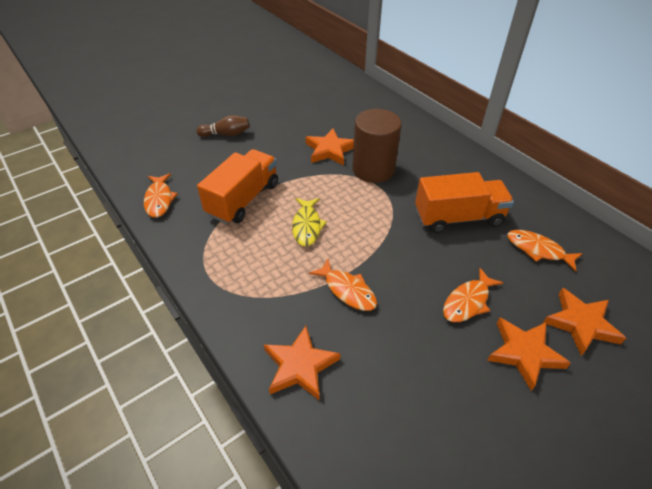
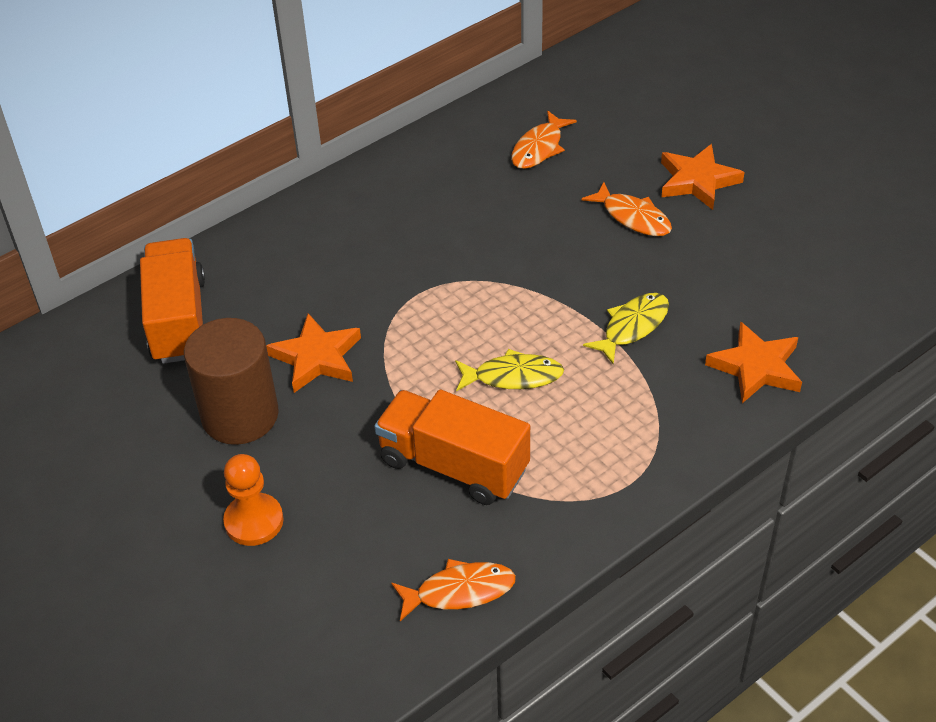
camera: 90 degrees left, 0 degrees up
(226, 134) = (254, 521): brown bowling pin -> orange pawn
(347, 290) = (632, 327): orange fish -> yellow fish
(373, 169) = (373, 301): brown cylinder -> brown cylinder (240, 415)
(458, 217) = (483, 213): orange truck -> orange truck (179, 320)
(581, 323) = (649, 133): orange star -> none

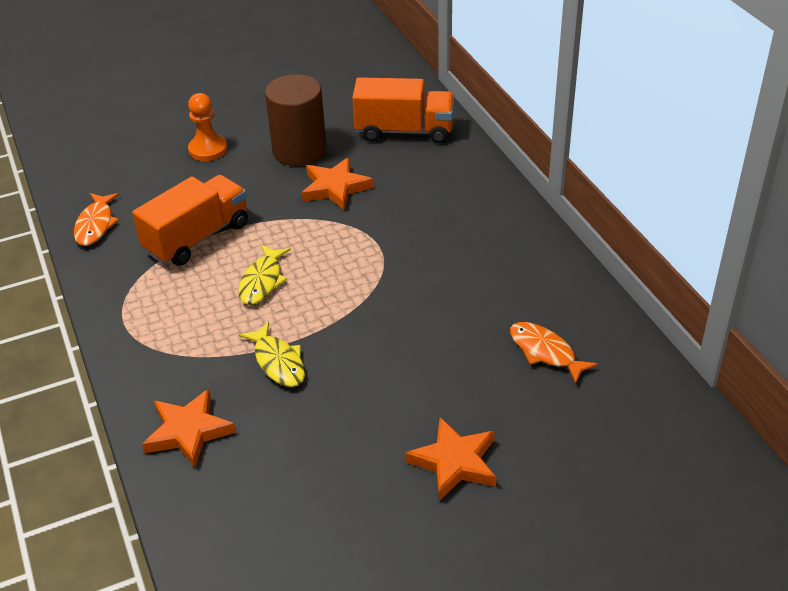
camera: 105 degrees right, 5 degrees down
(633, 217) = (418, 397): orange fish -> none

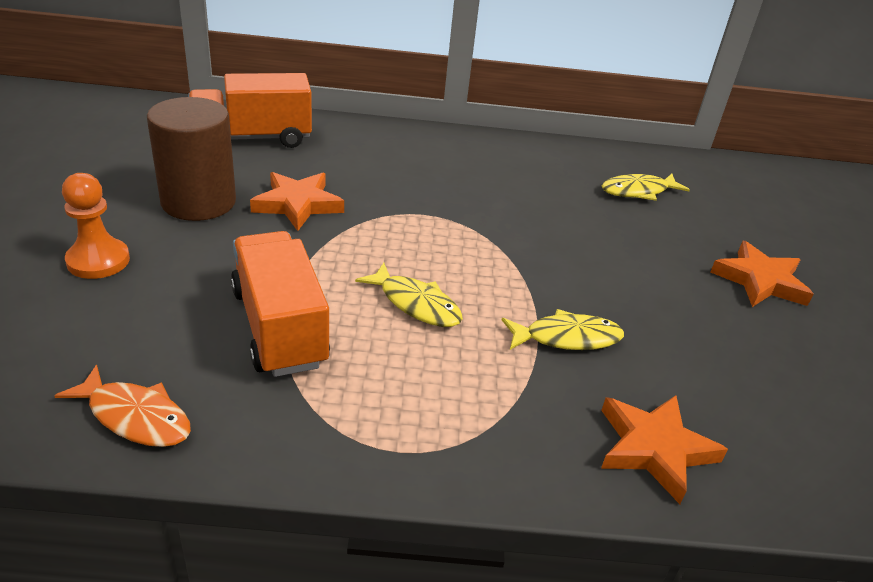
camera: 70 degrees left, 5 degrees down
(404, 131) = (252, 138): orange truck -> orange truck turned 135 degrees counterclockwise
(545, 352) = (638, 191): orange fish -> yellow fish

